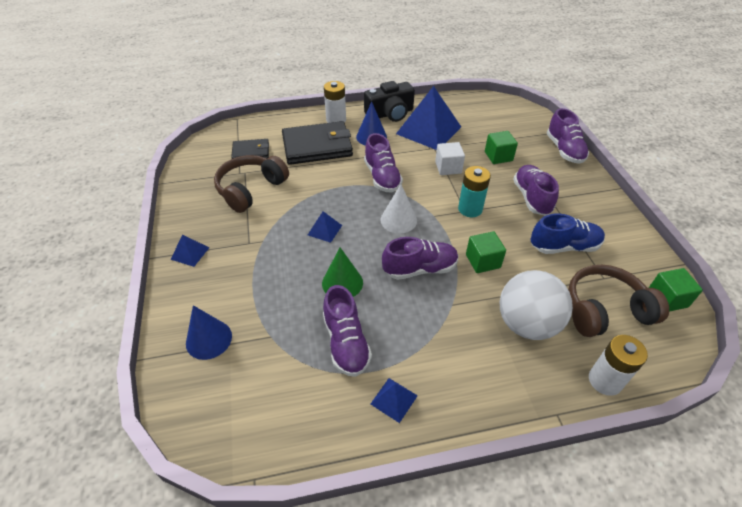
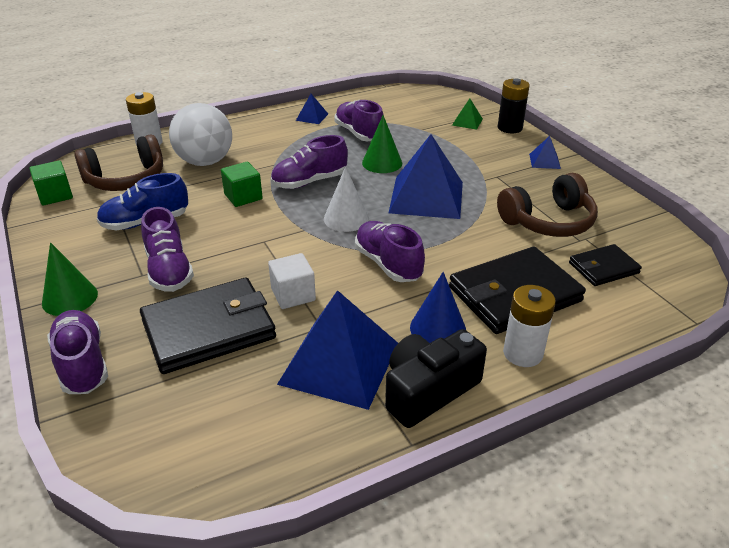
camera: 165 degrees right, 10 degrees down
(172, 315) = (510, 128): none -> black battery
(209, 339) = (467, 122): blue cone -> green pyramid
(251, 189) = (548, 221): brown headphones -> brown headphones turned 45 degrees clockwise
(324, 230) = (426, 197): blue pyramid -> blue pyramid, size x2.27
(470, 209) = (257, 243): turquoise battery -> none
(498, 156) = (209, 329): green cube -> black wallet
(592, 189) = (70, 298): none -> green cone

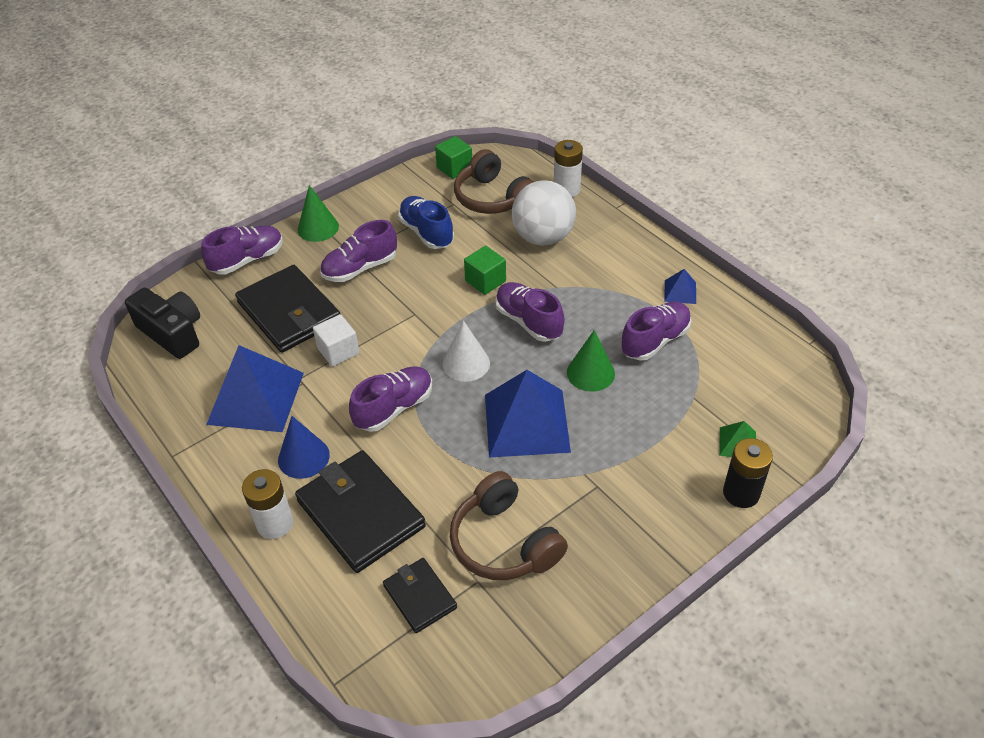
camera: 80 degrees right, 10 degrees up
(428, 390) = (227, 459): black camera -> black camera (172, 333)
(544, 161) = (656, 537): blue pyramid -> none

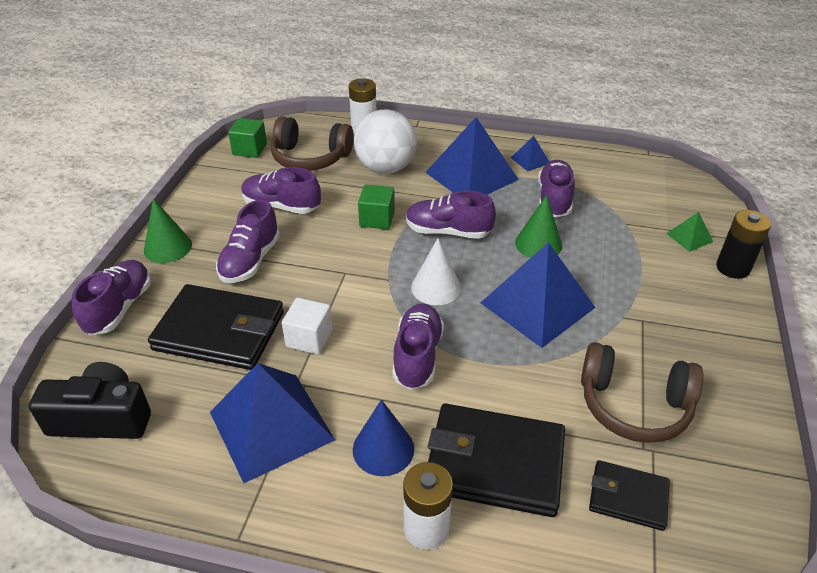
camera: 40 degrees left, 5 degrees down
(426, 233) = (281, 206): blue shoe -> purple shoe
(608, 280) = (471, 175): none -> blue pyramid

